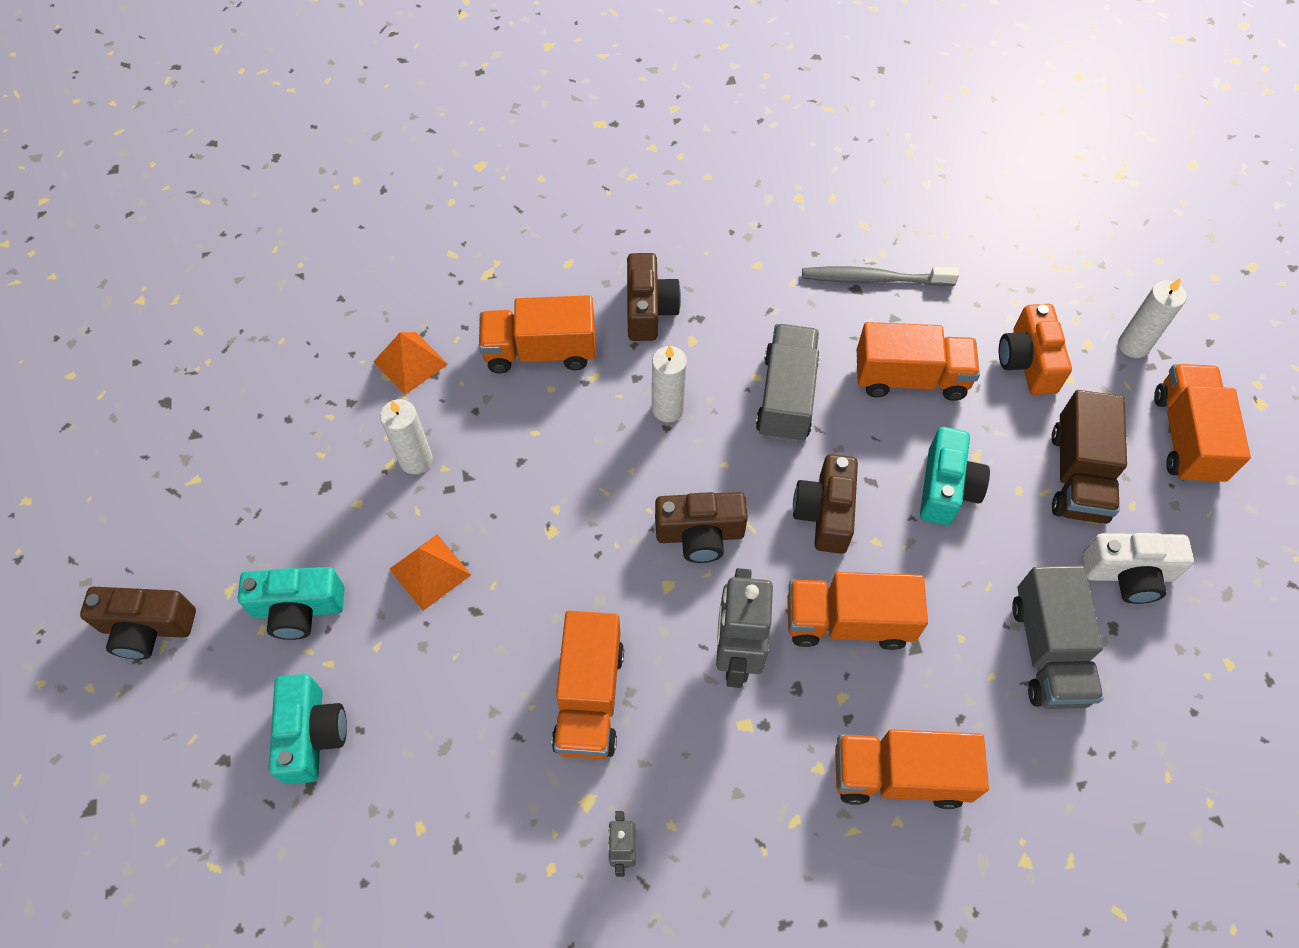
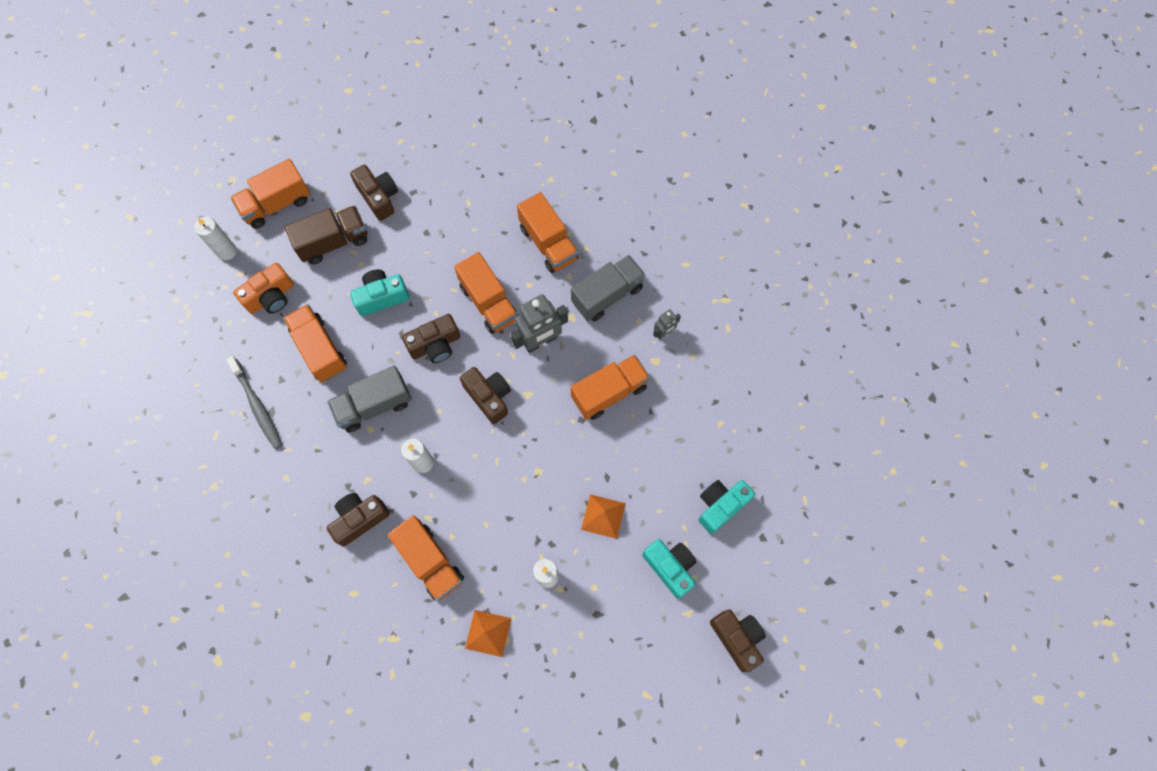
camera: 125 degrees left, 10 degrees up
(1048, 651) = (444, 213): grey truck -> grey truck (607, 295)
(1128, 574) = (379, 197): white camera -> brown camera

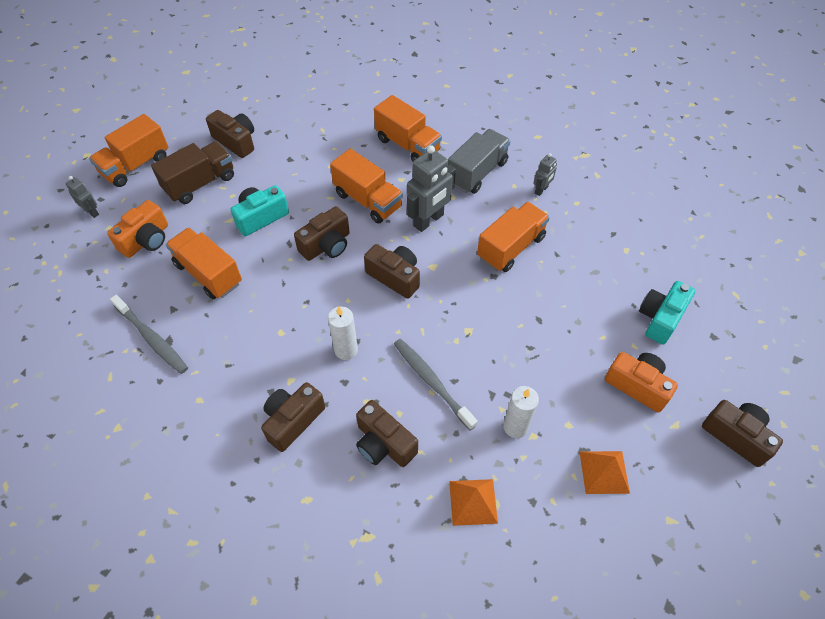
camera: 15 degrees left, 15 degrees down
(227, 251) = (92, 212): white candle -> grey robot
(374, 405) = (279, 310): grey truck -> none
(430, 561) = (384, 443): orange truck -> brown camera
(489, 514) = (432, 382): none -> grey toothbrush
(603, 516) = (550, 355): orange pyramid -> orange pyramid (604, 472)
(670, 567) = (637, 385): turquoise camera -> orange camera

